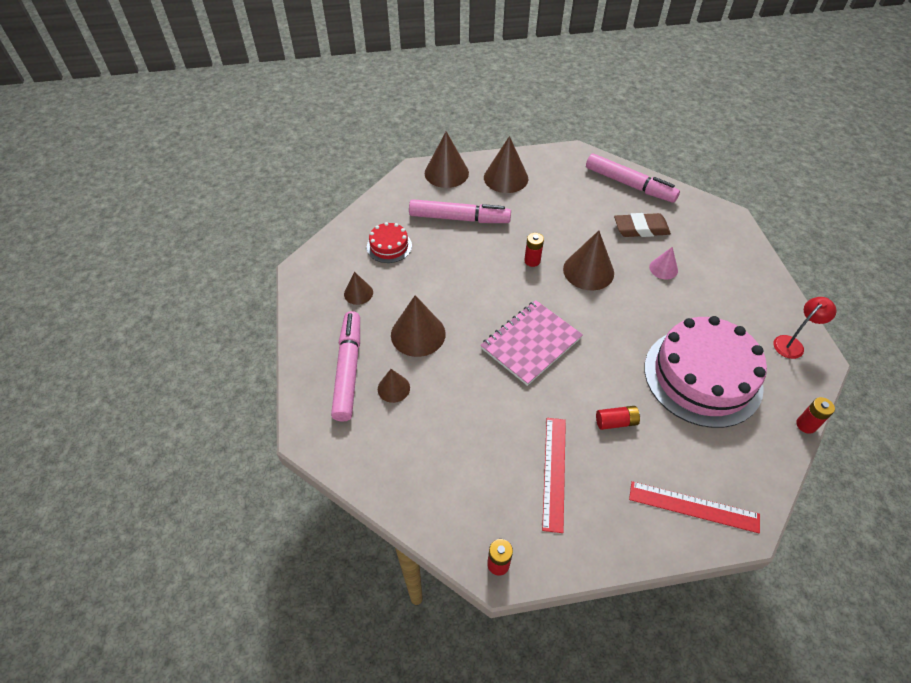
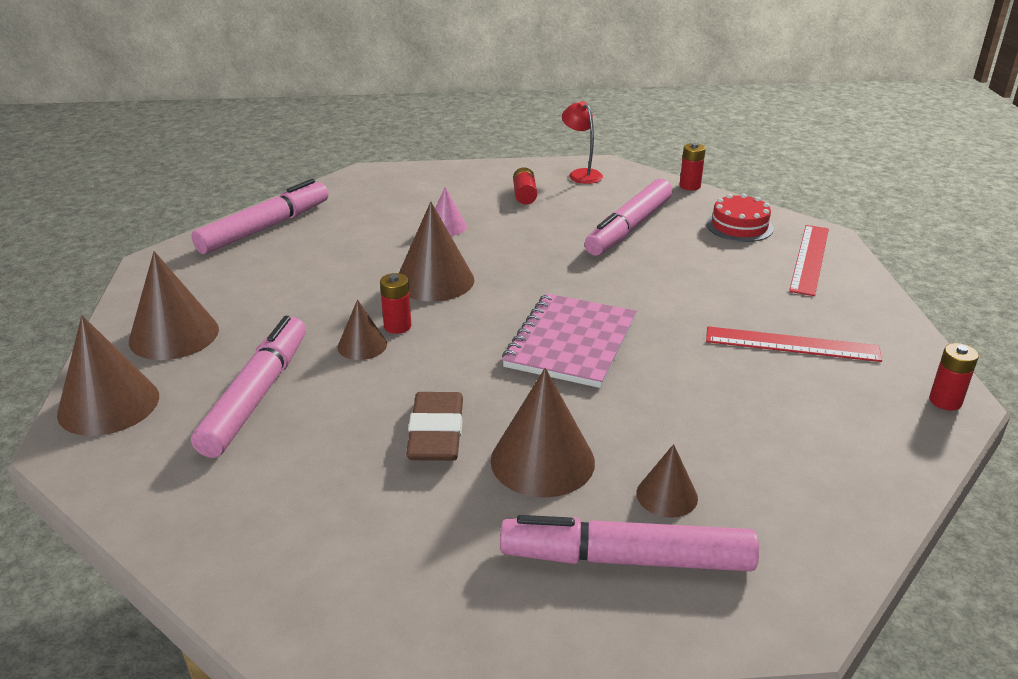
camera: 85 degrees left, 20 degrees down
(358, 293) = (421, 544): brown cone -> brown cone (362, 345)
(389, 246) = (295, 494): red cake -> red cake (739, 226)
(531, 343) = (571, 343): pink notebook -> pink notebook turned 60 degrees clockwise
(616, 422) = (704, 291): red battery -> red battery (524, 195)
(641, 228) = (363, 231): brown eraser -> brown eraser (436, 433)
(702, 376) = (629, 228): pink cake -> pink marker

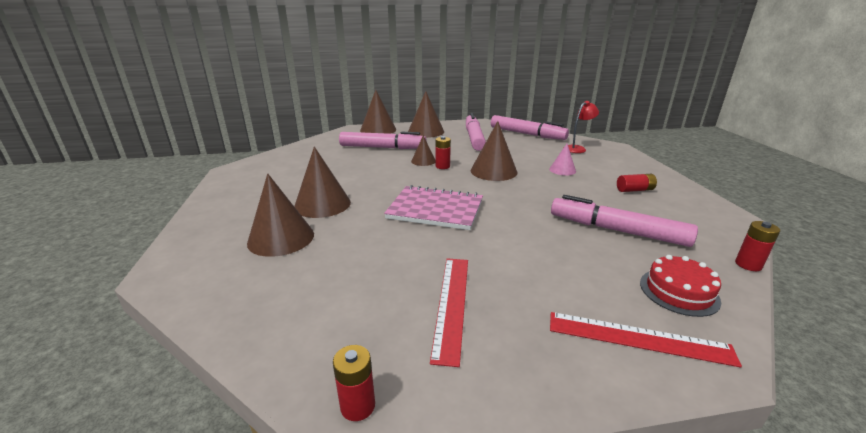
camera: 85 degrees right, 5 degrees down
(436, 433) = (350, 180): brown eraser -> none
(581, 174) = (702, 210): red lamp -> red lamp (577, 148)
(626, 559) = (239, 226): pink marker -> pink marker (474, 138)
(667, 495) = (281, 238): brown cone -> brown cone, size x1.79

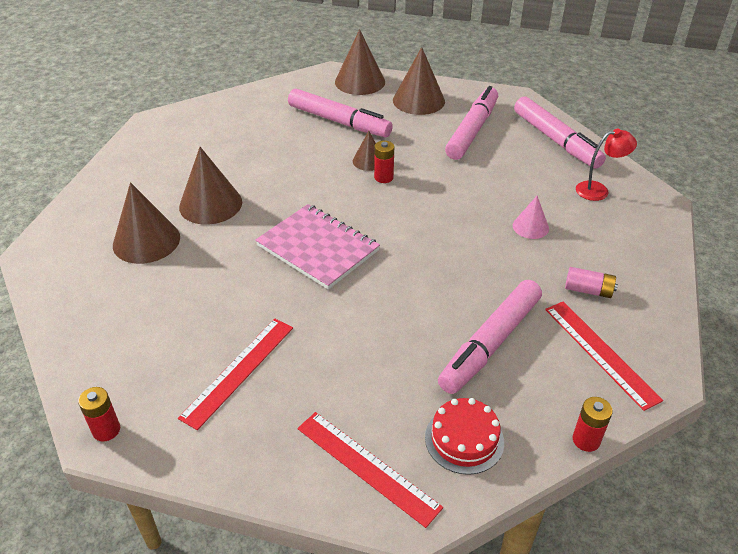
camera: 25 degrees right, 15 degrees up
(493, 171) = (439, 204): brown cone -> none
(617, 230) = (490, 343): pink marker -> pink marker turned 105 degrees counterclockwise
(634, 190) = (588, 290): red battery -> pink battery
(685, 217) = (600, 352): none -> red ruler

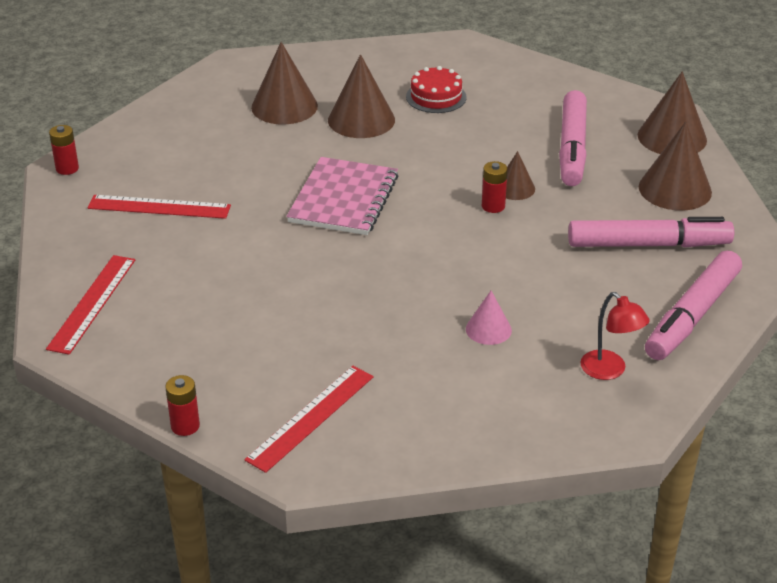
camera: 65 degrees right, 5 degrees down
(464, 439) = (148, 350): red cake -> red cake (436, 97)
(490, 343) = (278, 339): pink marker -> none
(588, 290) = (406, 393): pink battery -> none

